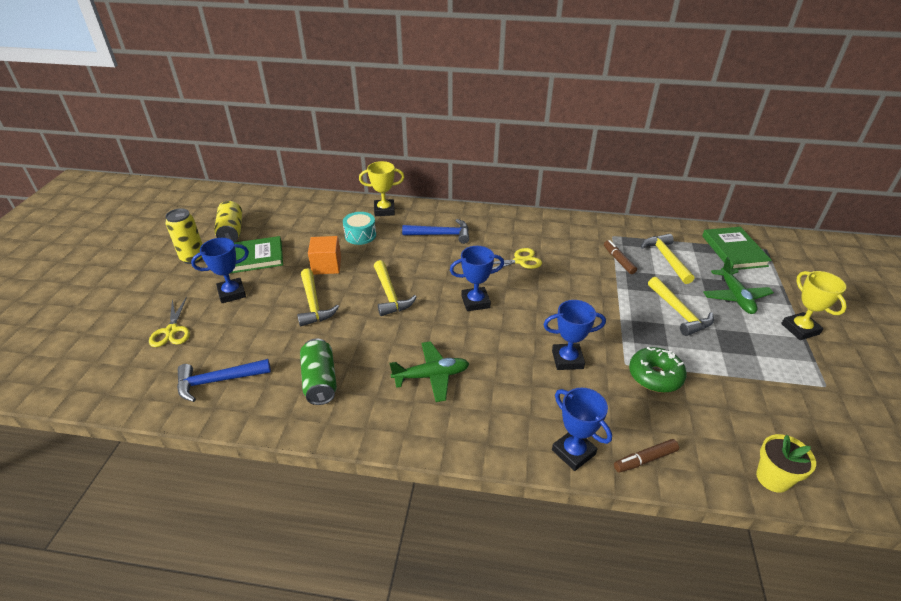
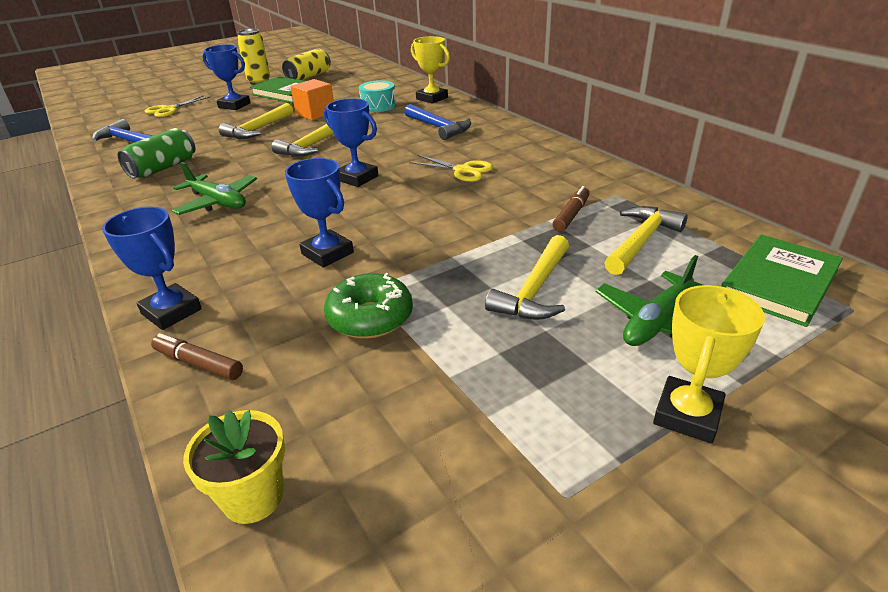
camera: 50 degrees right, 5 degrees down
(573, 452) = (171, 311): blue trophy -> blue trophy turned 60 degrees counterclockwise

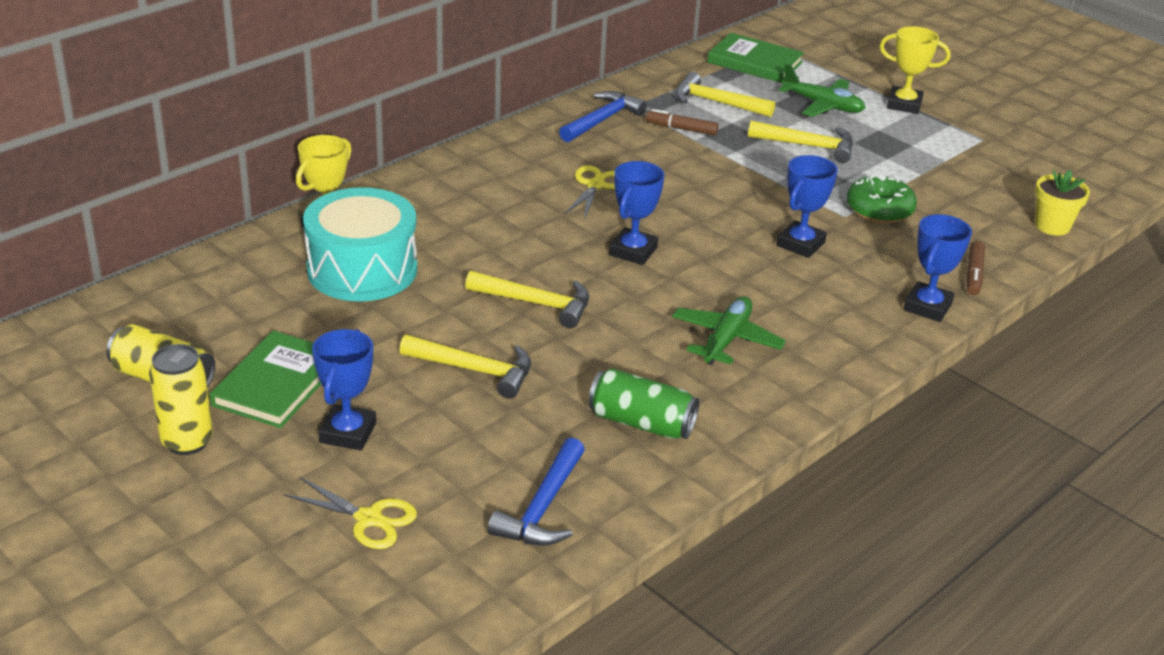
camera: 105 degrees left, 0 degrees up
(315, 113) = (398, 326): orange cube -> none
(378, 106) = (362, 269): turquoise drum -> turquoise drum, size x1.89
(438, 127) = (458, 210): blue hammer -> blue hammer (602, 120)

